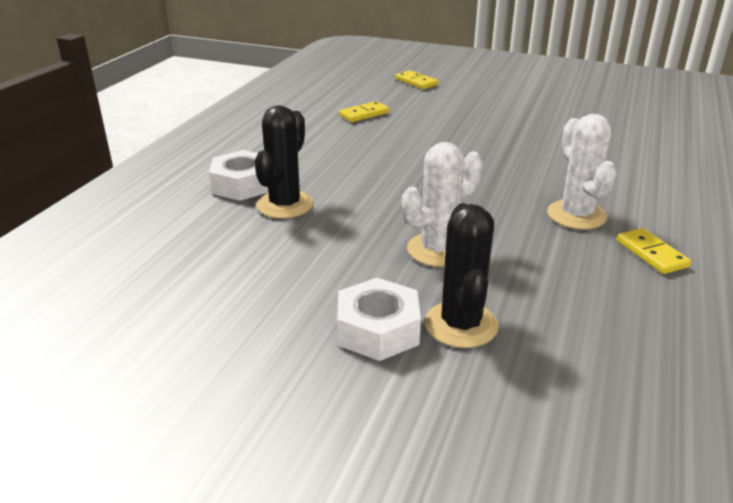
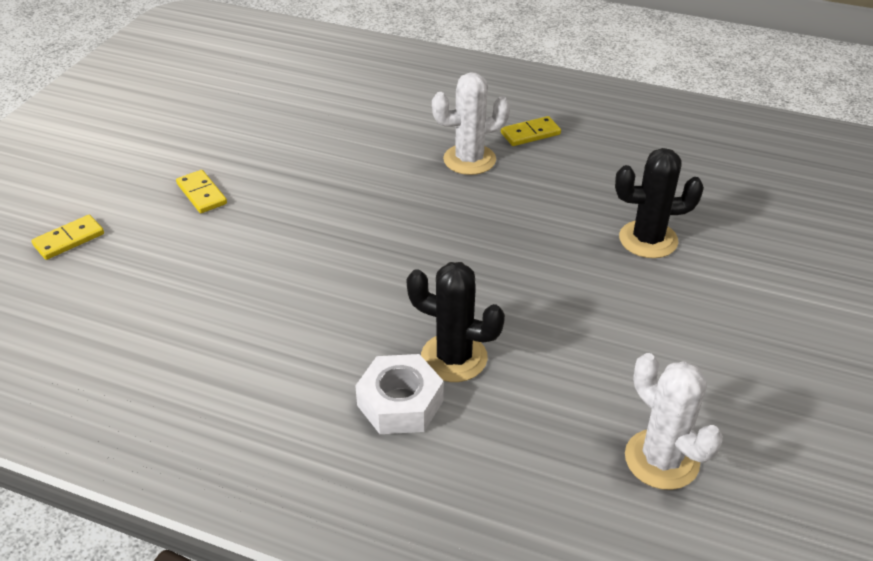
camera: 90 degrees left, 10 degrees up
(364, 114) = (184, 293): yellow domino -> yellow domino (202, 194)
(378, 330) = (666, 285): white nut -> none
(438, 250) = (538, 245): white cactus -> white cactus (661, 459)

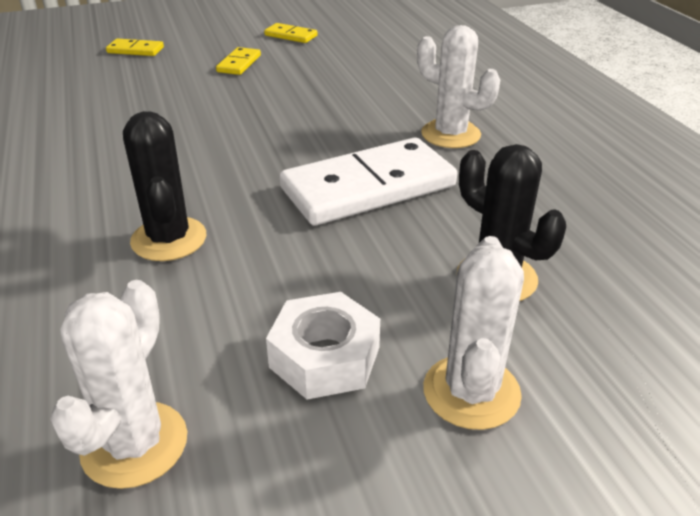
camera: 50 degrees right, 5 degrees down
(400, 403) = (82, 237): white nut -> white nut (324, 357)
(494, 233) = (368, 187): none -> white domino
(530, 134) = (541, 145): yellow domino -> yellow domino (291, 36)
(731, 306) = (471, 392): none -> white cactus

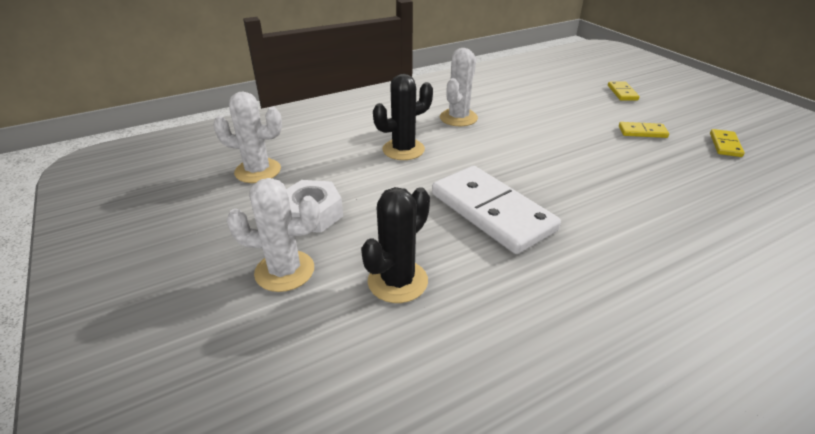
camera: 80 degrees right, 0 degrees up
(450, 134) = (606, 249): white cactus -> white cactus (458, 118)

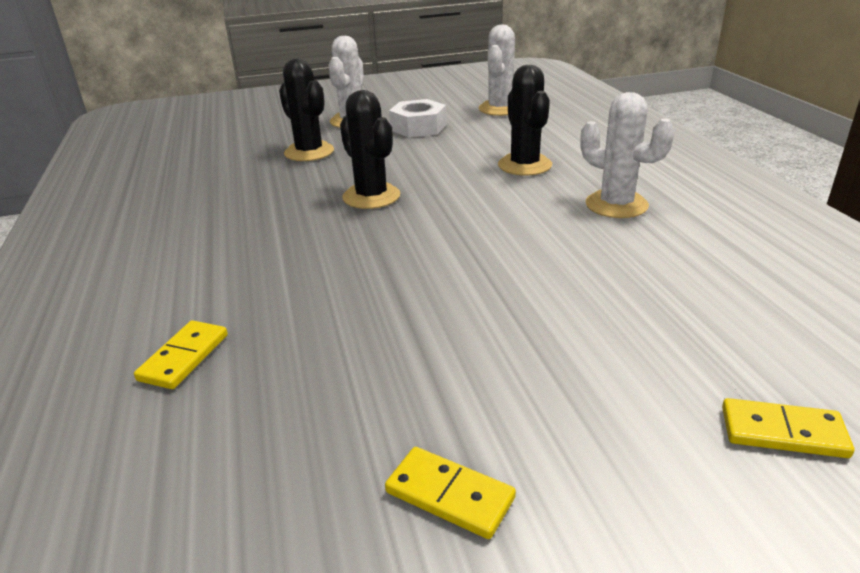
camera: 105 degrees right, 5 degrees down
(491, 212) = (371, 196): white domino -> black cactus
(642, 132) = (541, 380): yellow domino -> yellow domino (184, 357)

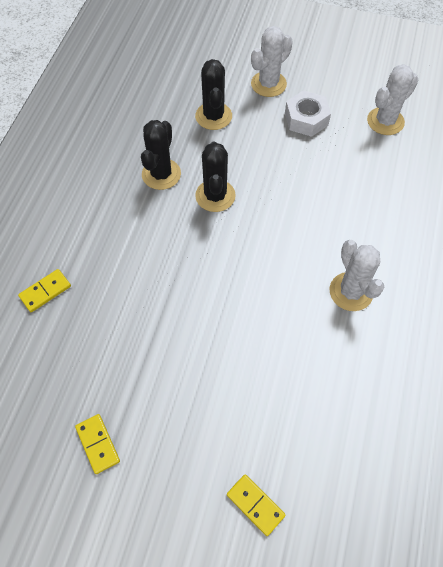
camera: 30 degrees right, 30 degrees up
(524, 165) = (335, 212): black cactus -> black cactus (161, 174)

